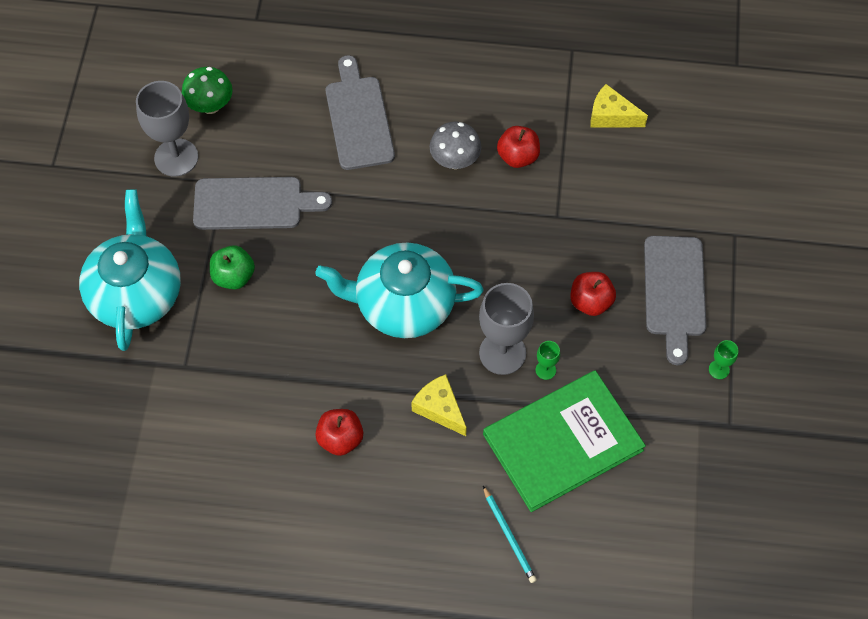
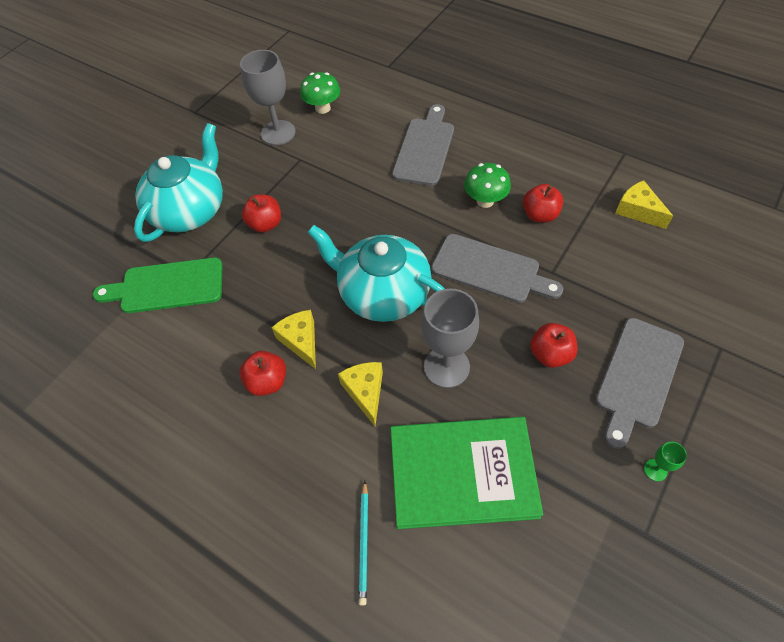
camera: 30 degrees right, 5 degrees down
(170, 388) = (167, 286): none -> green cutting board
(234, 276) = (265, 224): green apple -> red apple
(254, 204) = (312, 180): grey cutting board -> grey cutting board (490, 270)
(349, 386) = (301, 341): none -> yellow cheese
(455, 160) = (485, 201): grey mushroom -> green mushroom
(545, 370) = (479, 398): green goblet -> none

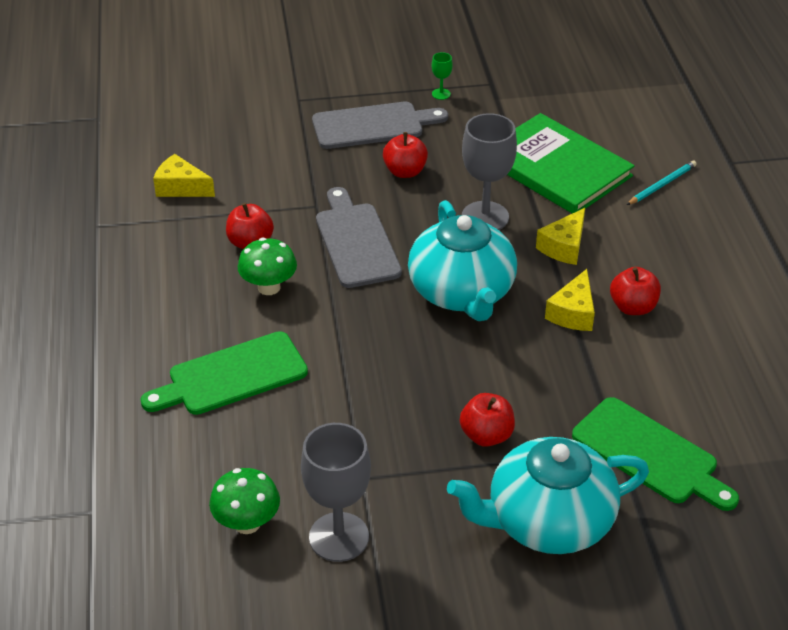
camera: 135 degrees left, 15 degrees down
(425, 148) = (231, 376): grey cutting board -> green cutting board
(638, 211) = (181, 187): yellow cheese -> yellow cheese turned 105 degrees clockwise

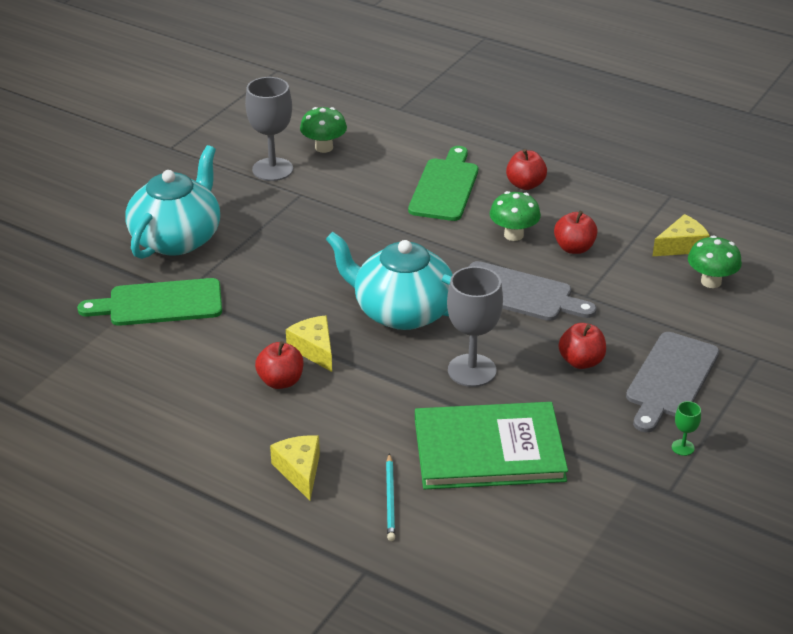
camera: 130 degrees right, 5 degrees down
(220, 154) = (711, 281): none -> green mushroom
(486, 435) = (266, 252): red apple -> red apple (525, 184)
(564, 247) = (386, 390): yellow cheese -> yellow cheese (299, 471)

